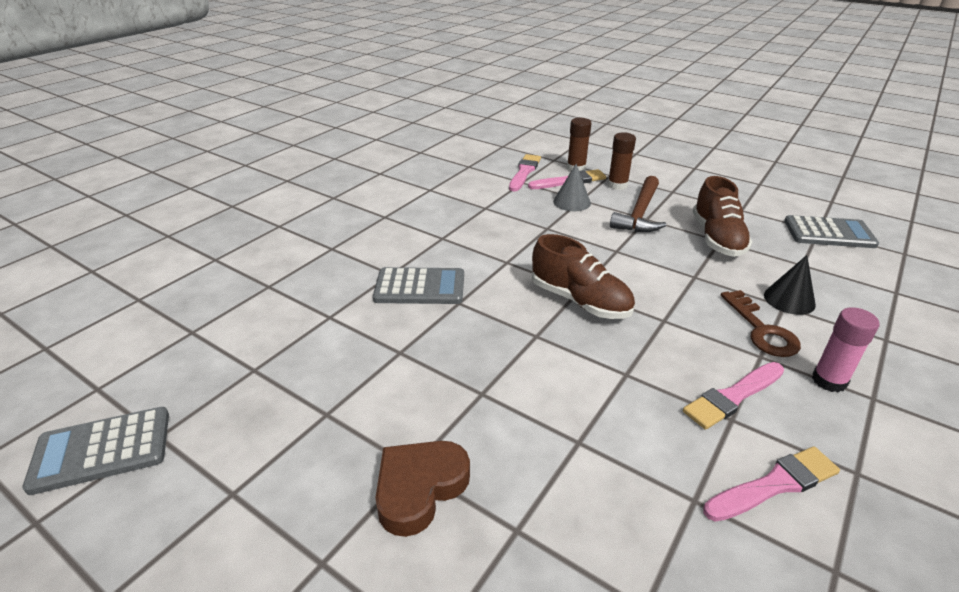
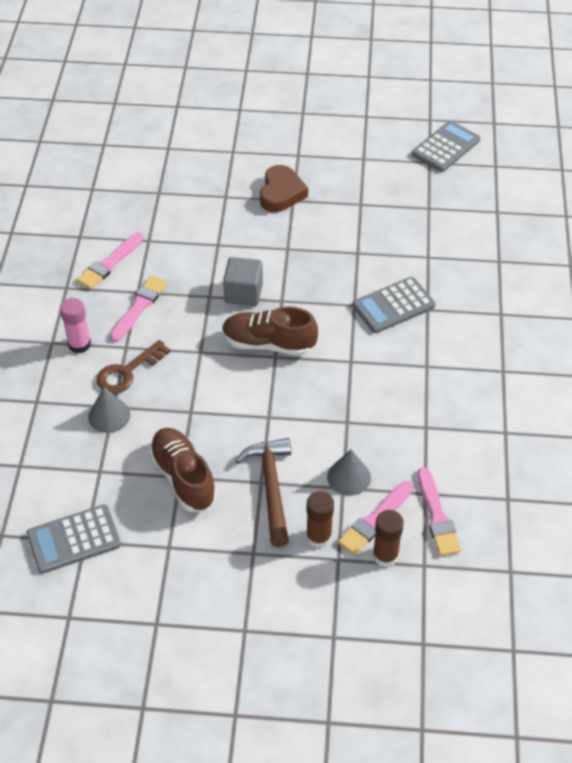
camera: 150 degrees right, 15 degrees up
(578, 360) = (243, 293): none -> grey cube
(762, 330) = (127, 372): brown key -> brown key turned 90 degrees counterclockwise
(789, 299) = (109, 415): black cone -> grey cone

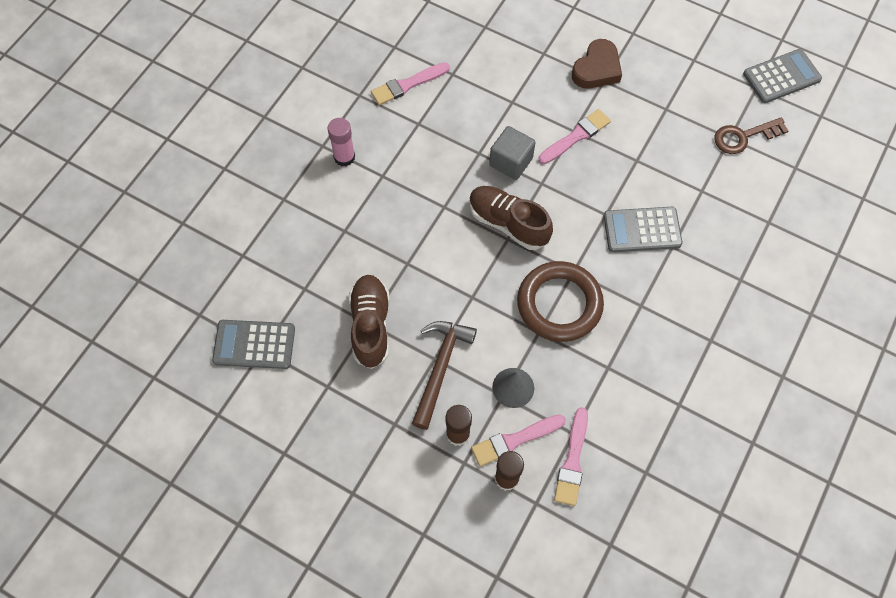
camera: 25 degrees right, 15 degrees up
(109, 415) = (337, 238): grey cone -> none
(127, 372) = (372, 201): brown key -> brown key (743, 137)
(139, 307) = (412, 139): pink brush -> pink brush (576, 136)
(353, 392) = (559, 304): none -> brown ring

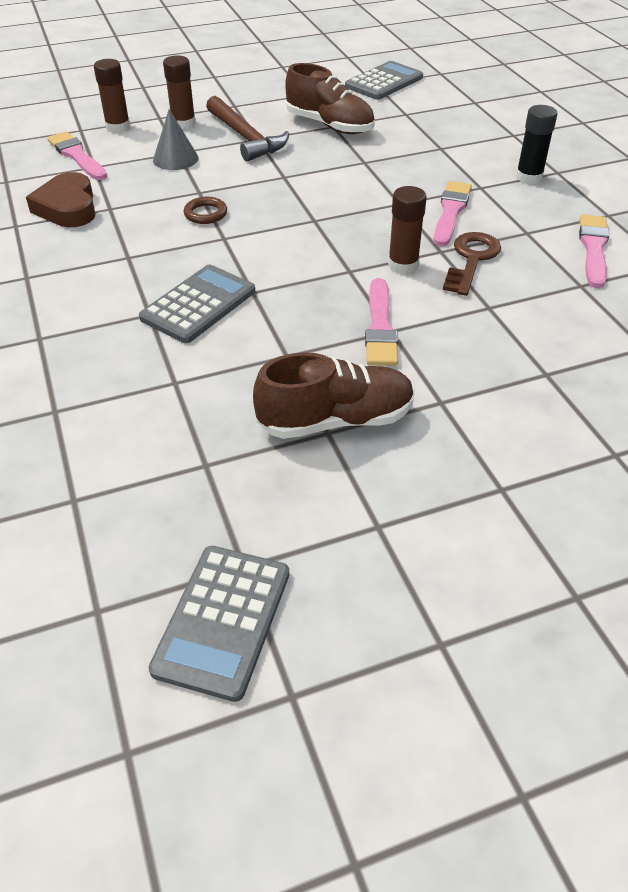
camera: 130 degrees right, 20 degrees down
(344, 157) = (529, 177): pink glue stick -> black glue stick
(508, 223) = (330, 228): brown shoe -> brown shoe (335, 420)
(511, 162) = (403, 265): grey cube -> brown glue stick
(514, 440) = (136, 141): pink brush -> pink brush (451, 212)
(559, 304) = (205, 214): brown ring -> brown ring, size x0.41
(597, 69) = (468, 407): brown heart -> brown heart (68, 207)
(743, 137) = (188, 480): brown key -> brown key (471, 259)

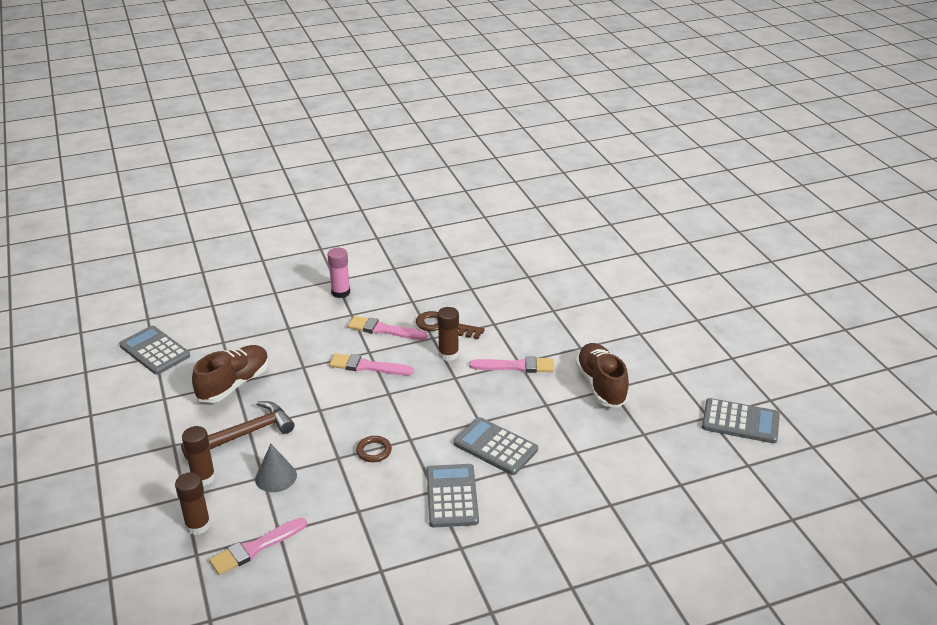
camera: 90 degrees left, 10 degrees down
(68, 207) = (354, 539): brown heart -> none
(114, 270) = (452, 496): none -> grey calculator
(529, 177) = (340, 292): black glue stick -> pink glue stick
(593, 248) = (432, 279): pink brush -> pink brush (367, 366)

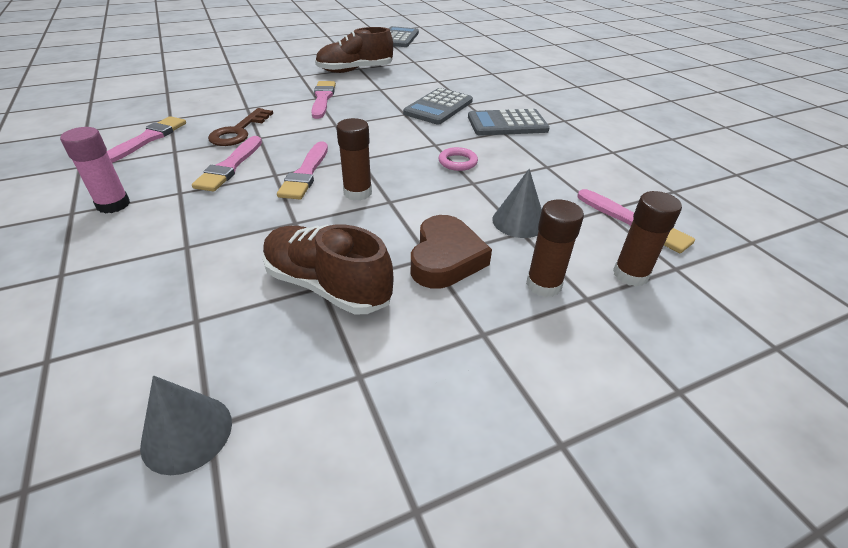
camera: 95 degrees left, 5 degrees up
(155, 351) = (187, 433): grey calculator -> grey cone
(244, 434) = (445, 258): brown hammer -> brown heart
(374, 451) = (457, 162): brown ring -> pink ring
(432, 286) = (147, 139): none -> pink brush
(448, 354) = (294, 128): brown glue stick -> brown glue stick (357, 193)

